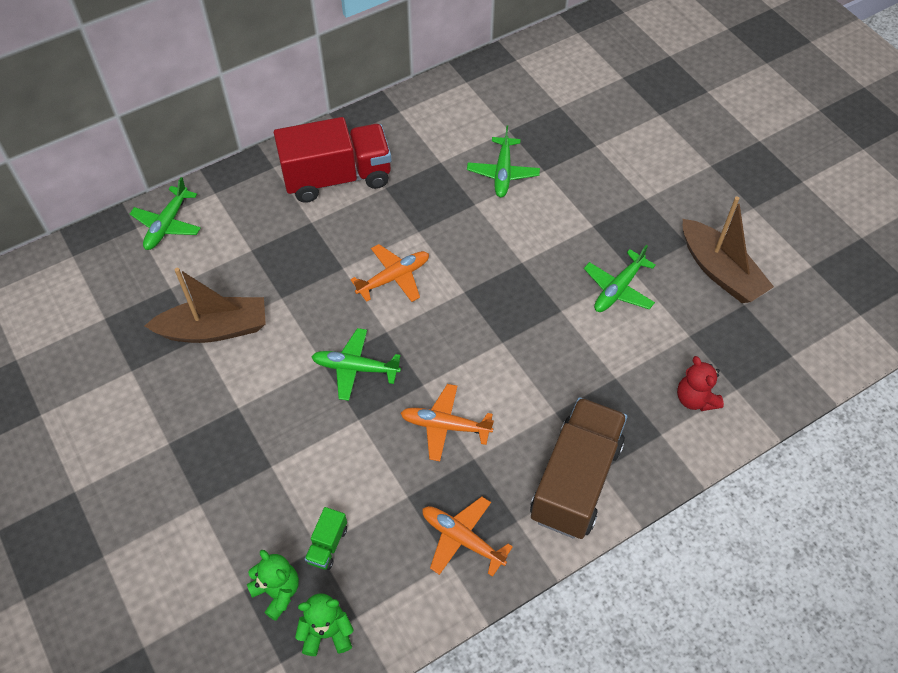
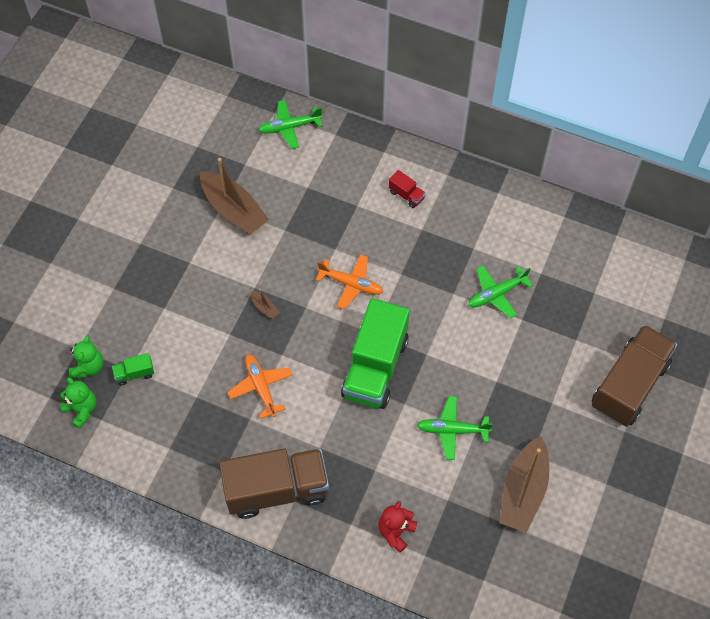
camera: 55 degrees right, 5 degrees up
(337, 177) = (406, 195): red truck -> red truck, size x0.41
(355, 368) = (265, 308): green plane -> brown boat
(462, 539) = (189, 446): orange plane -> none
(503, 311) = (375, 367): none -> green truck
(668, 136) = (629, 385): none -> brown truck

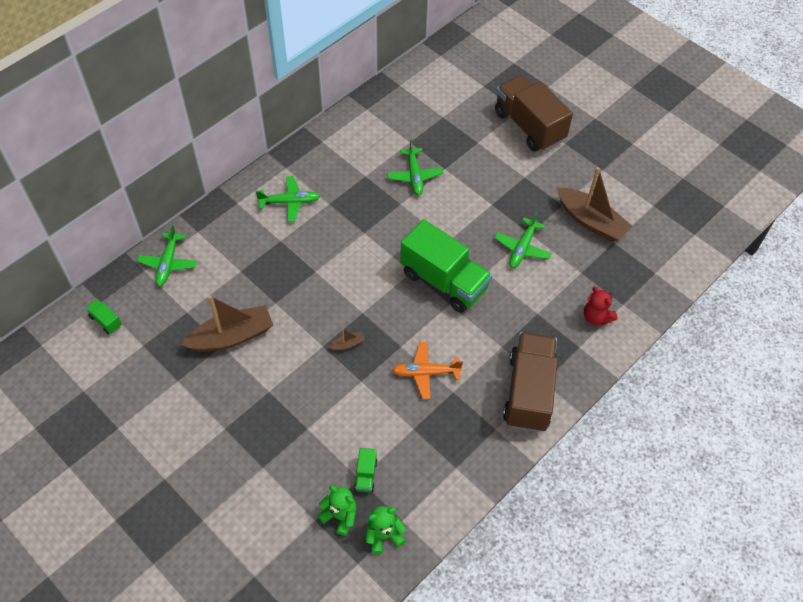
camera: 70 degrees left, 5 degrees down
(209, 108) = (106, 321): none -> green truck
(351, 284) = (356, 271): orange plane -> none
(406, 195) = (289, 202): red truck -> green plane

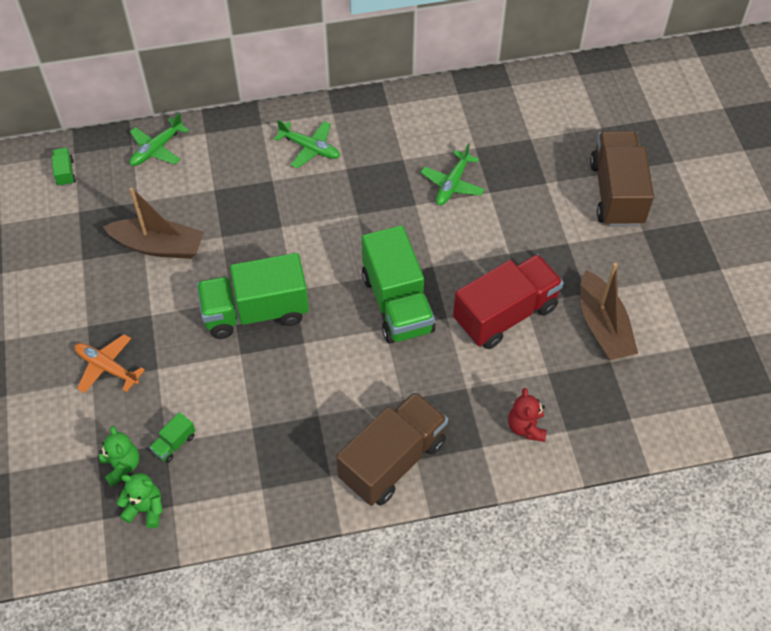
camera: 35 degrees right, 0 degrees up
(347, 344) = (255, 312): brown boat -> green truck
(425, 373) = (307, 382): orange plane -> orange plane (107, 367)
(522, 248) = (505, 314): green plane -> red truck

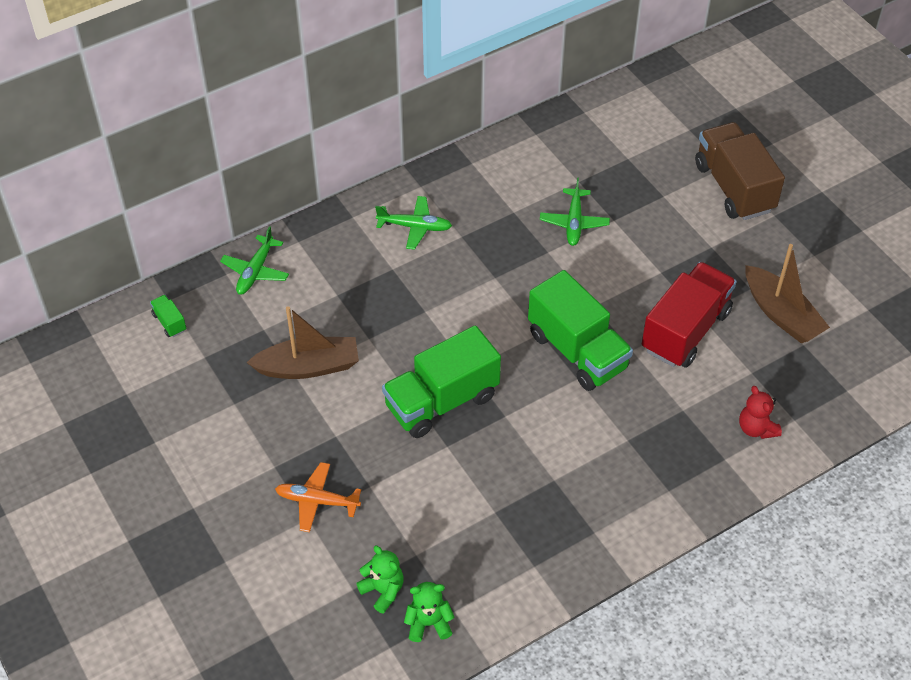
camera: 20 degrees left, 5 degrees down
(174, 444) = (425, 552): green truck -> none
(392, 460) = (647, 498): brown truck -> none

